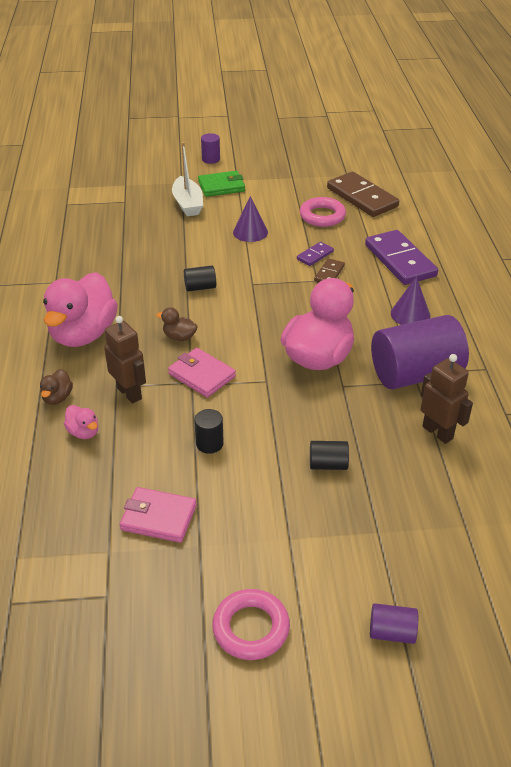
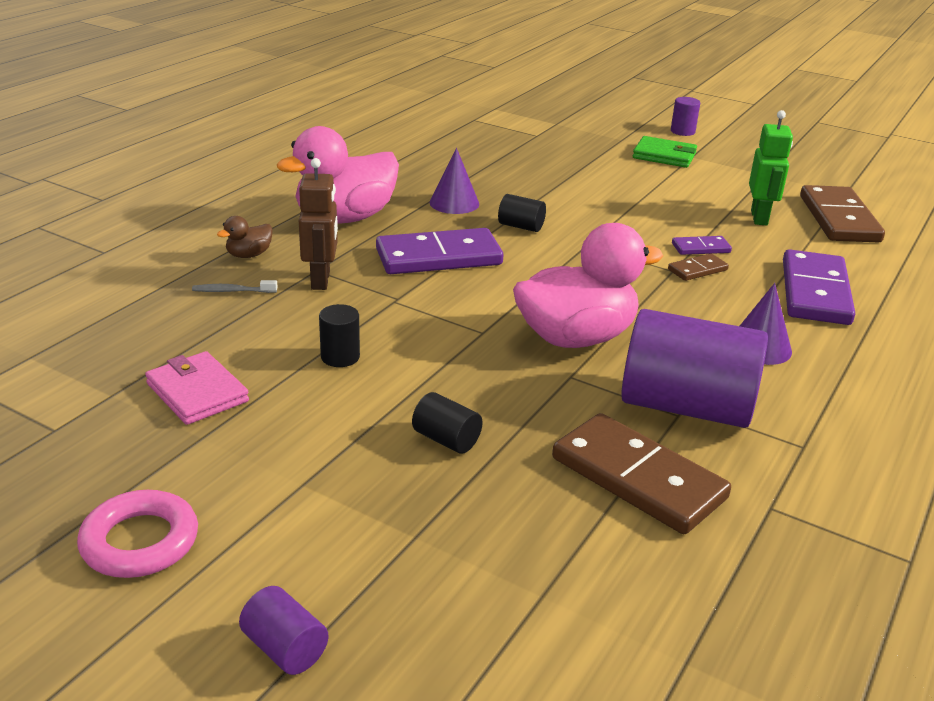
camera: 35 degrees right, 10 degrees down
(84, 432) = (232, 291): pink duck -> grey toothbrush
(179, 337) = (439, 257): brown duck -> purple domino
(188, 204) = (604, 158): white boat -> none
(202, 375) = (416, 297): pink wallet -> none
(250, 232) = (646, 202): purple cone -> purple cone (454, 203)
(322, 216) = (759, 218): pink ring -> green robot
(438, 432) = (637, 478): brown robot -> brown domino

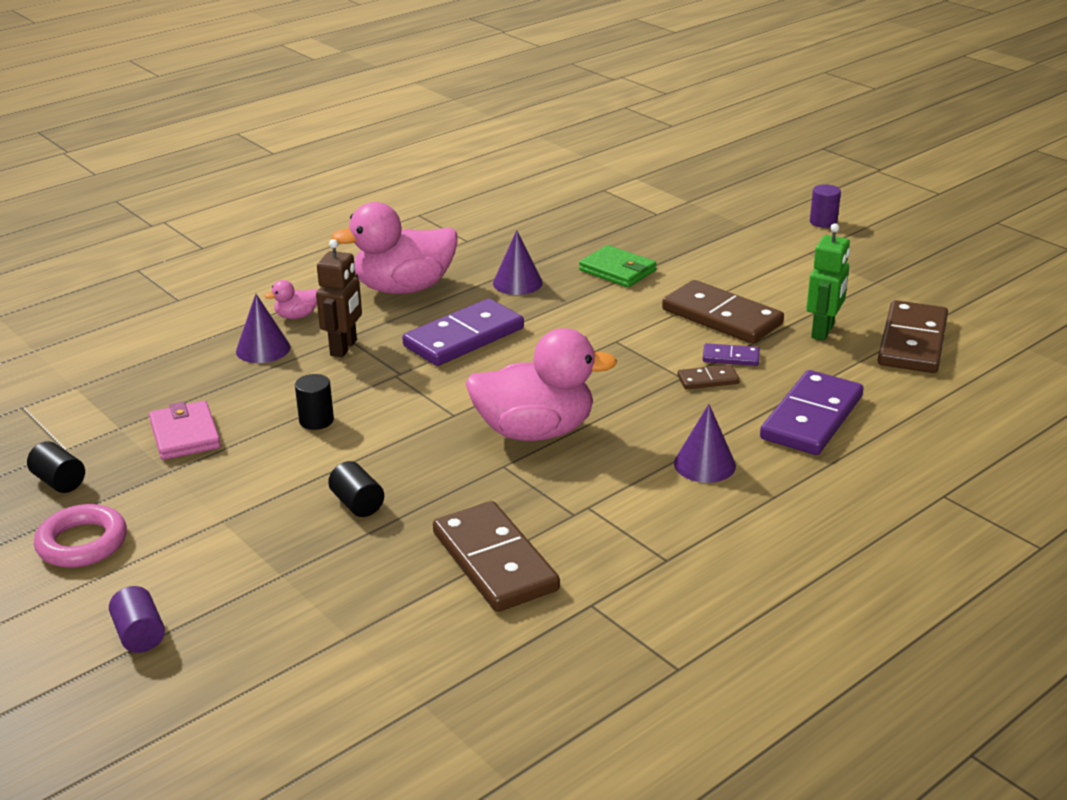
camera: 20 degrees right, 0 degrees up
(232, 291) = (263, 349): grey toothbrush -> purple cone
(249, 255) = (296, 316): brown duck -> pink duck
(439, 257) = (464, 337): purple domino -> purple domino turned 45 degrees counterclockwise
(521, 226) = (565, 314): black cylinder -> black cylinder (59, 481)
(664, 156) = (777, 250): green wallet -> green wallet (617, 270)
(664, 214) = (722, 317): none -> brown domino
(686, 407) = (587, 508): purple cylinder -> none

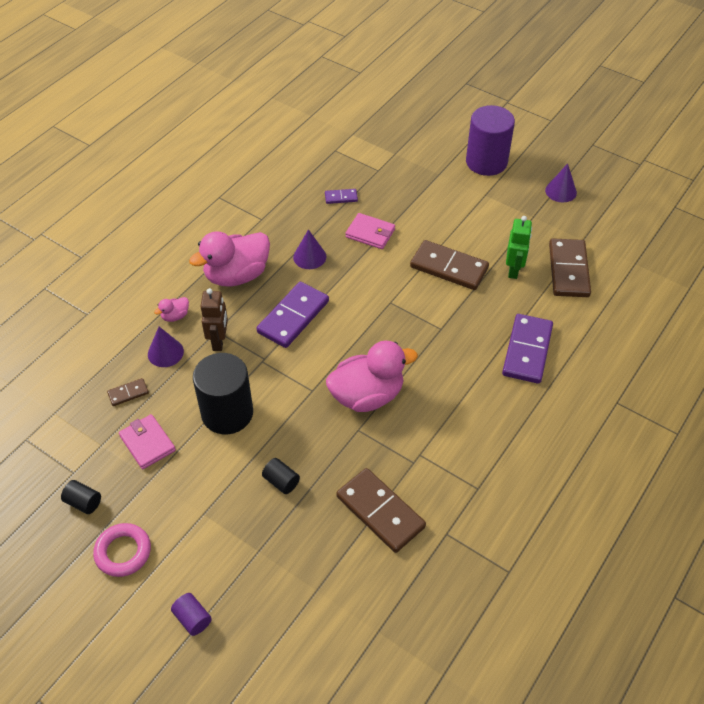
camera: 15 degrees left, 20 degrees up
(316, 420) = (227, 413): black cylinder -> black cylinder, size x2.33
(617, 270) = (370, 233): green wallet -> pink wallet
(704, 464) = (476, 404): purple cone -> purple cone (561, 191)
(708, 380) = (457, 328): brown domino -> brown domino (128, 393)
(730, 357) = (465, 305): purple domino -> purple domino (341, 197)
(823, 222) = (486, 162): purple cylinder -> purple cylinder, size x2.33

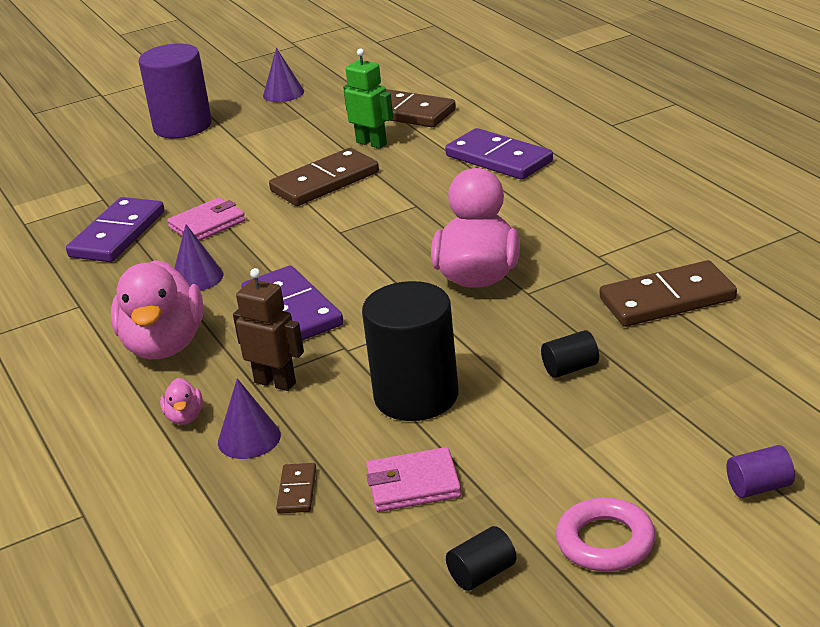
camera: 60 degrees left, 20 degrees down
(341, 197) = (117, 234): purple domino -> purple domino, size x2.11

